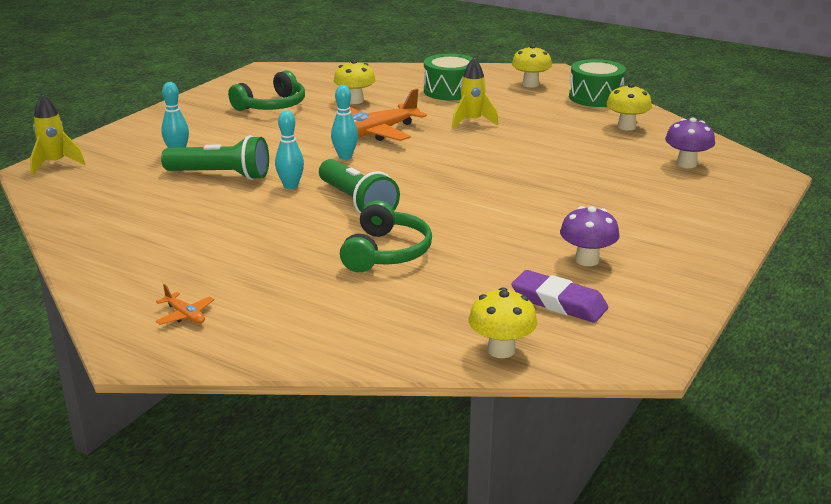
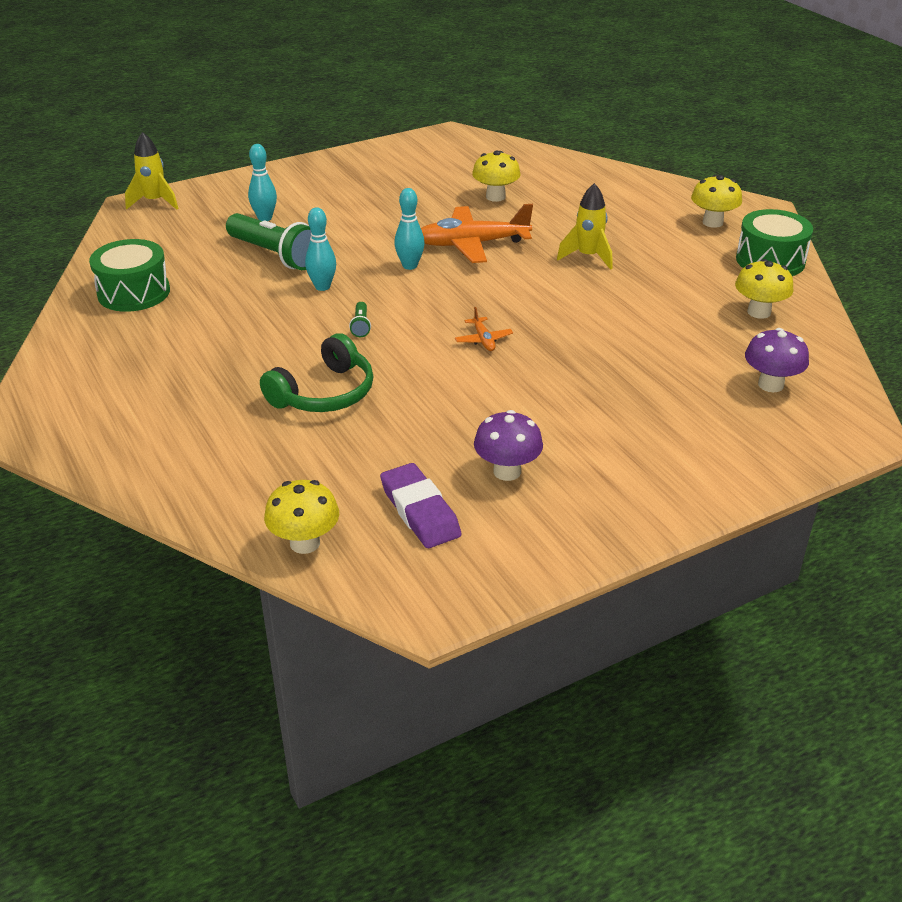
camera: 30 degrees right, 10 degrees up
(185, 315) = (91, 401): orange plane -> orange plane (483, 340)
(272, 106) = (408, 183): green headphones -> none
(357, 203) = (361, 326): green flashlight -> green flashlight, size x0.42
(449, 91) = (609, 209): green drum -> green drum (134, 292)

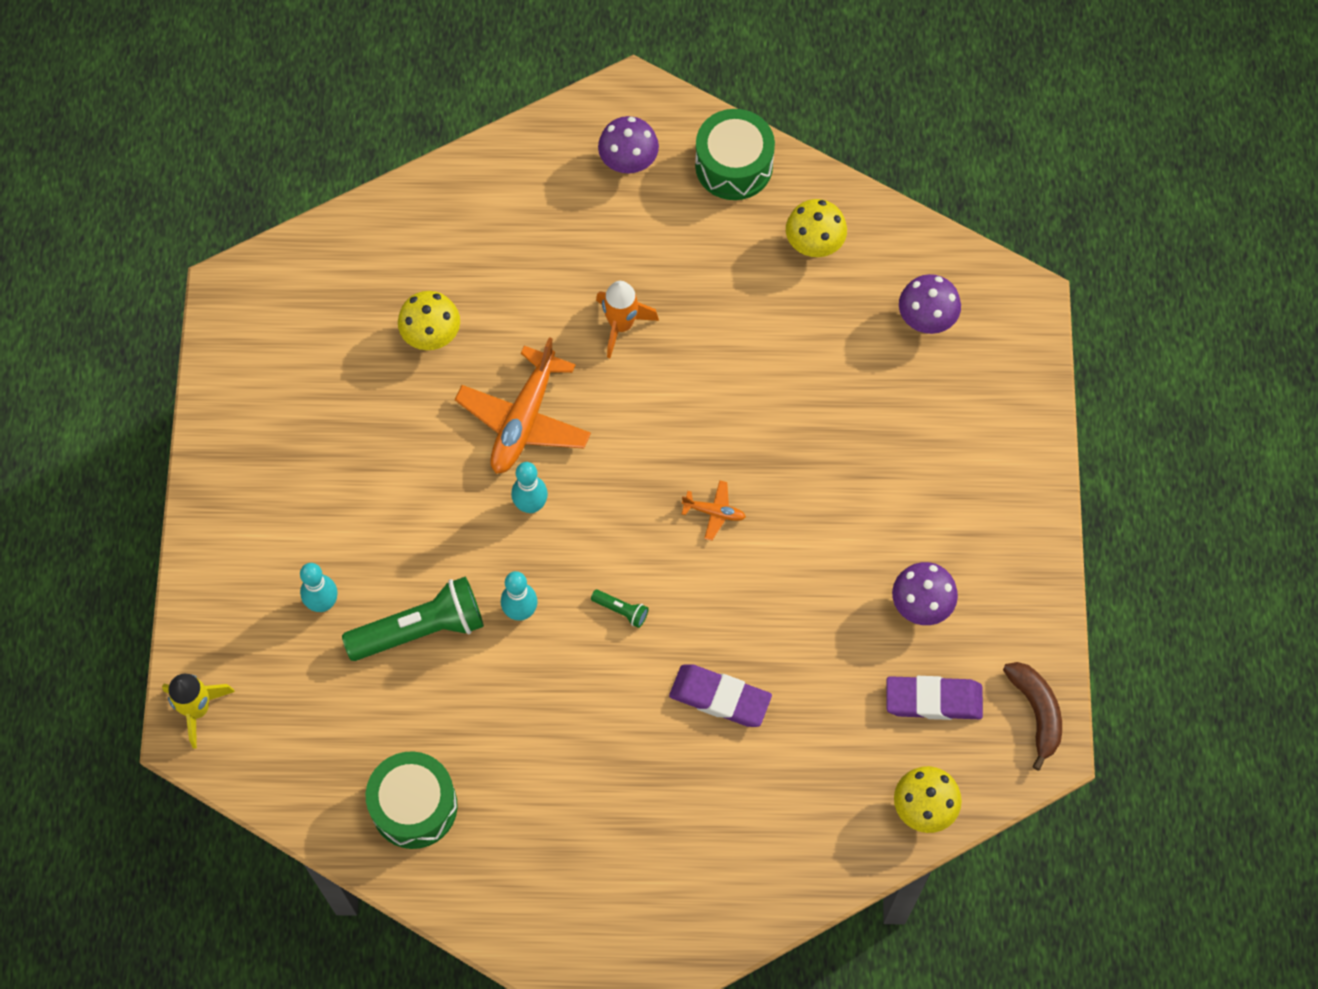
camera: 60 degrees left, 30 degrees up
(324, 393) = (720, 698): green headphones -> purple eraser
(464, 585) = (1036, 712): none -> brown banana
(587, 257) = (621, 325): yellow rocket -> orange rocket
(712, 222) = (628, 162): yellow mushroom -> purple mushroom

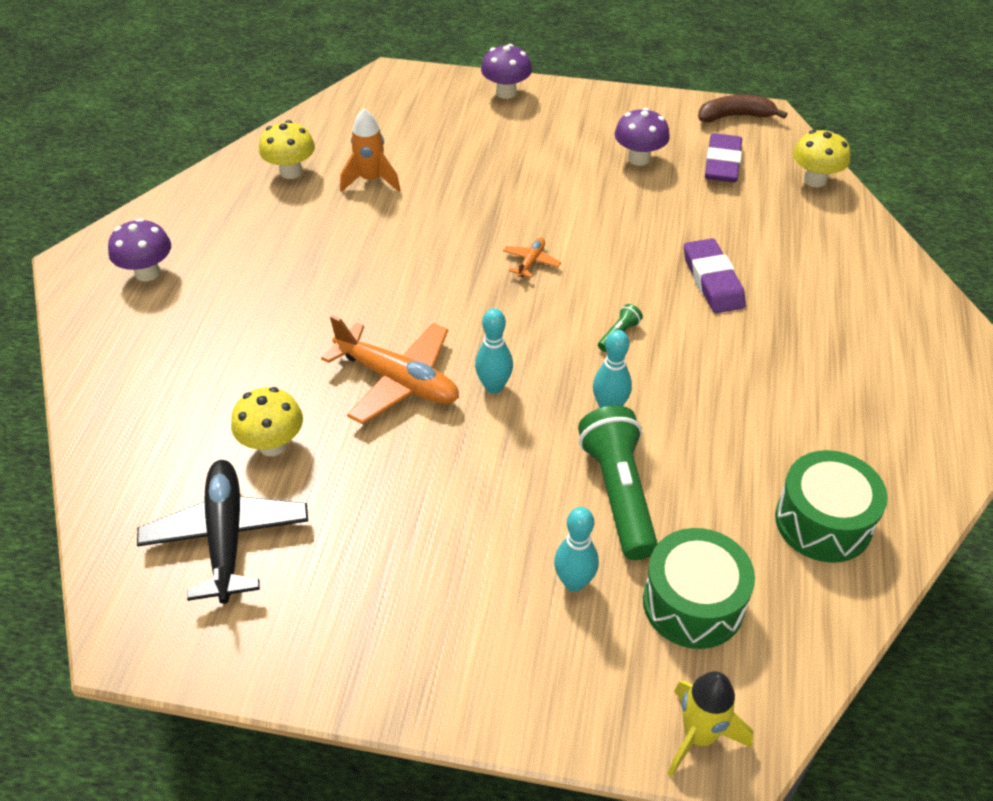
camera: 80 degrees left, 20 degrees down
(331, 328) = (226, 537): none -> black plane
(621, 325) = (320, 298): orange rocket -> orange rocket (371, 180)
(720, 698) = (713, 281): purple eraser -> purple eraser turned 45 degrees counterclockwise
(734, 165) = (189, 207): green drum -> green drum (693, 603)
(926, 319) = (386, 123): purple mushroom -> purple mushroom (506, 92)

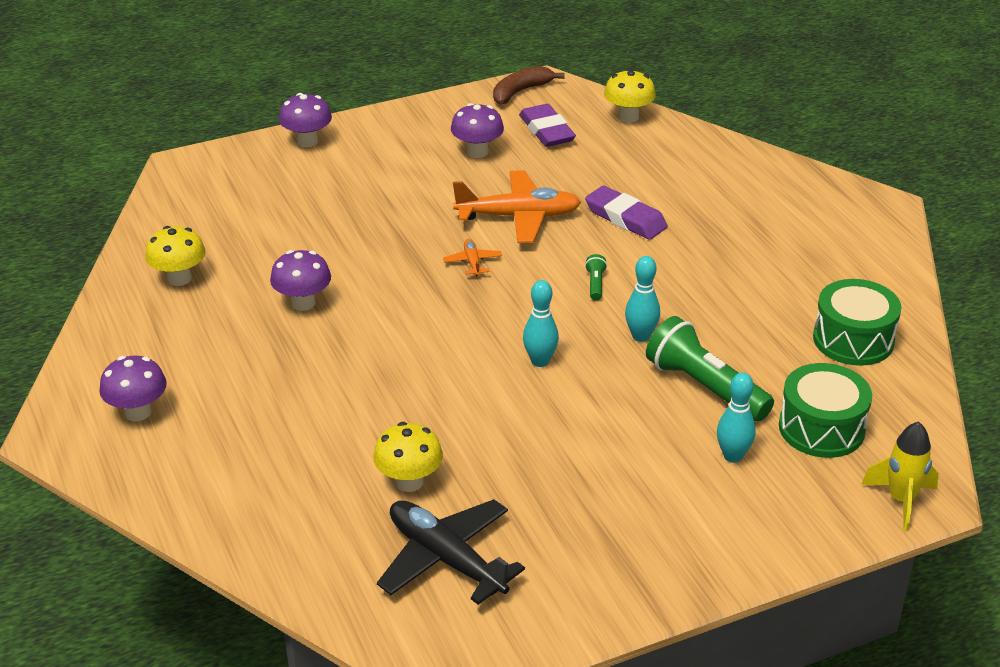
camera: 35 degrees left, 10 degrees down
(358, 236) = (303, 303): none -> purple mushroom
(371, 180) = (264, 256): orange rocket -> none
(398, 381) = (460, 391): orange plane -> orange plane (518, 217)

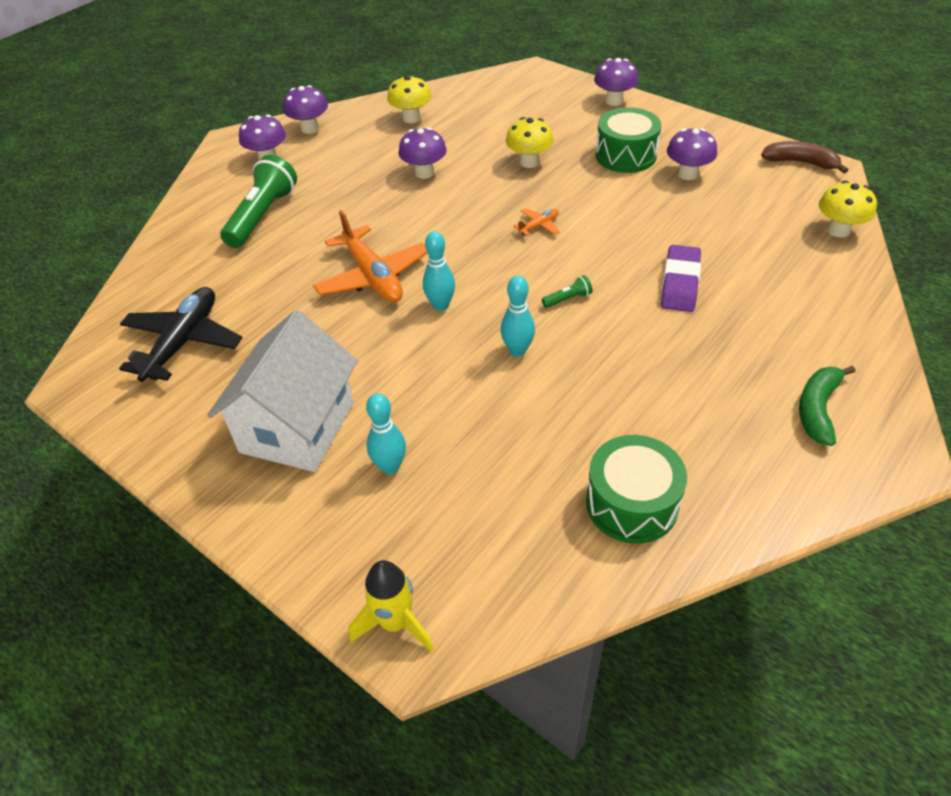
camera: 65 degrees right, 10 degrees up
(107, 361) = (310, 128): none -> purple mushroom
(409, 482) = (258, 293): yellow mushroom -> yellow mushroom (529, 162)
(518, 217) = (621, 226): orange plane -> orange plane (373, 276)
(546, 131) = (759, 196): purple eraser -> none
(642, 502) = (297, 427): none -> white house
(704, 387) = (475, 415): green flashlight -> green flashlight (262, 215)
(816, 217) = (817, 409): none -> green banana
(821, 428) = (470, 521): green drum -> green drum (625, 155)

